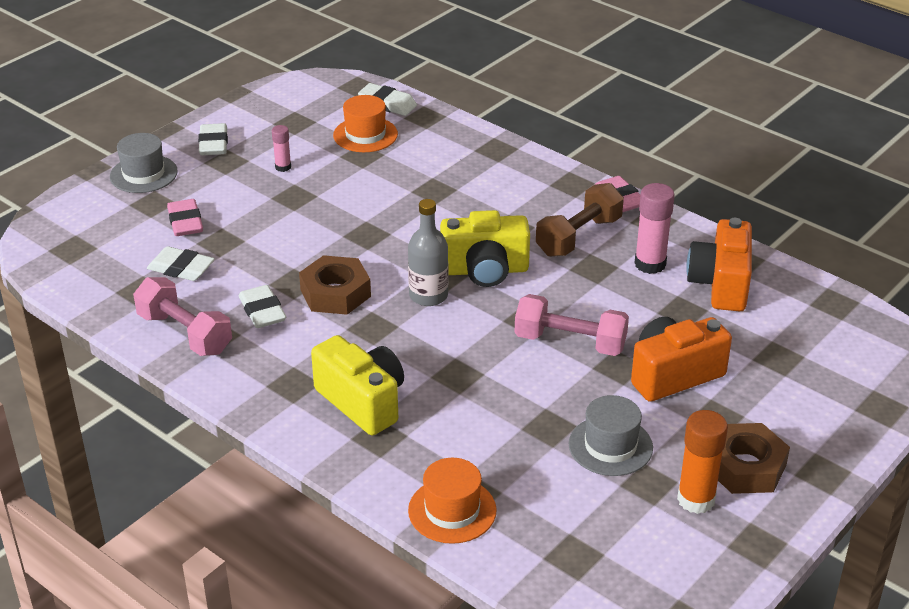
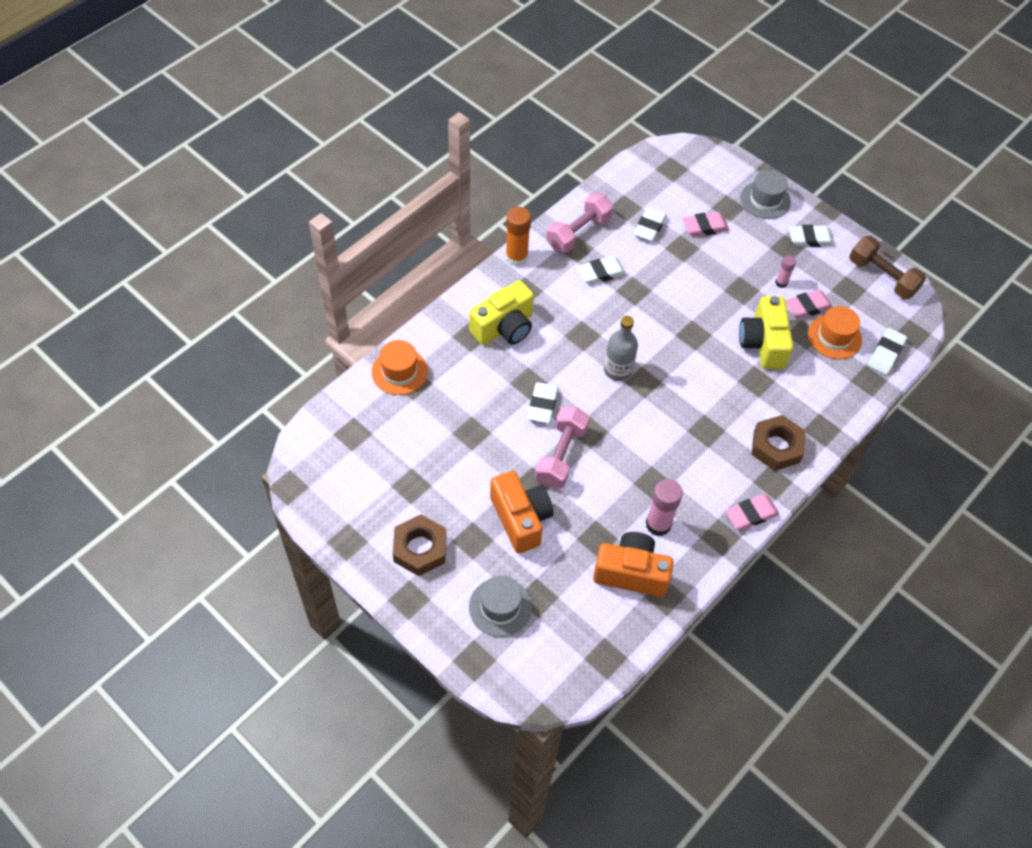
camera: 90 degrees right, 20 degrees up
(321, 151) = (807, 307): none -> pink eraser
(335, 293) = (621, 314): brown nut -> brown nut (776, 447)
(485, 270) = (649, 408): yellow camera -> yellow camera (763, 343)
(493, 360) = (542, 405): none -> white eraser
(578, 236) = (695, 477): brown dumbbell -> brown dumbbell (882, 277)
(610, 446) = (449, 467): grey hat -> grey hat (500, 607)
(696, 499) = (392, 511): orange glue stick -> orange glue stick (516, 257)

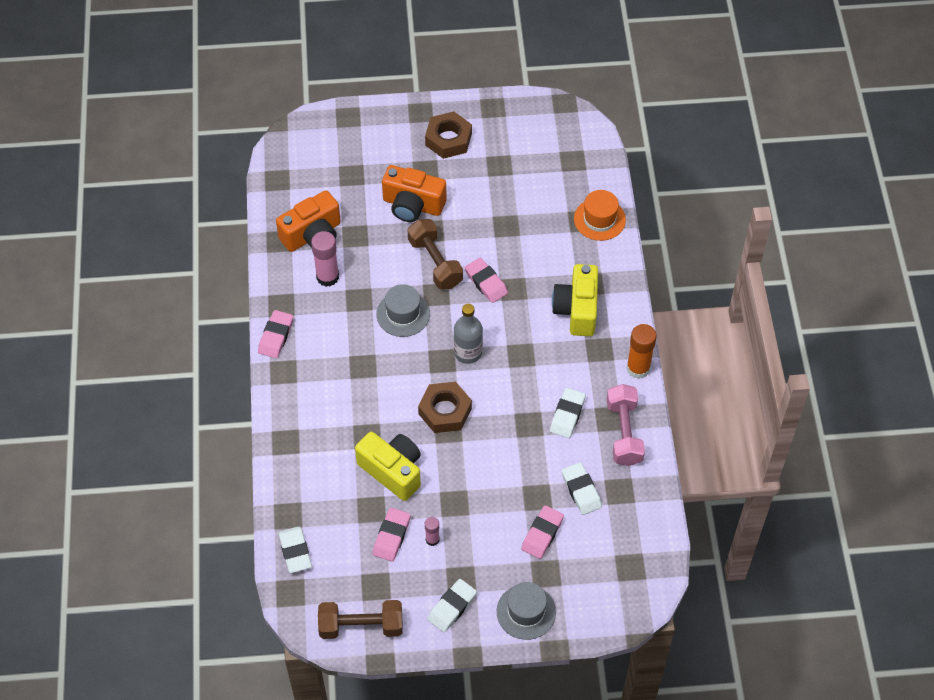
camera: 135 degrees right, 0 degrees up
(500, 607) = (366, 152): grey hat -> grey hat (403, 314)
(542, 405) = (486, 282): white eraser -> pink eraser
(561, 455) = (435, 263): pink dumbbell -> brown dumbbell
(776, 447) = (304, 398): brown nut -> brown nut (445, 411)
(834, 337) = (346, 529): orange hat -> none

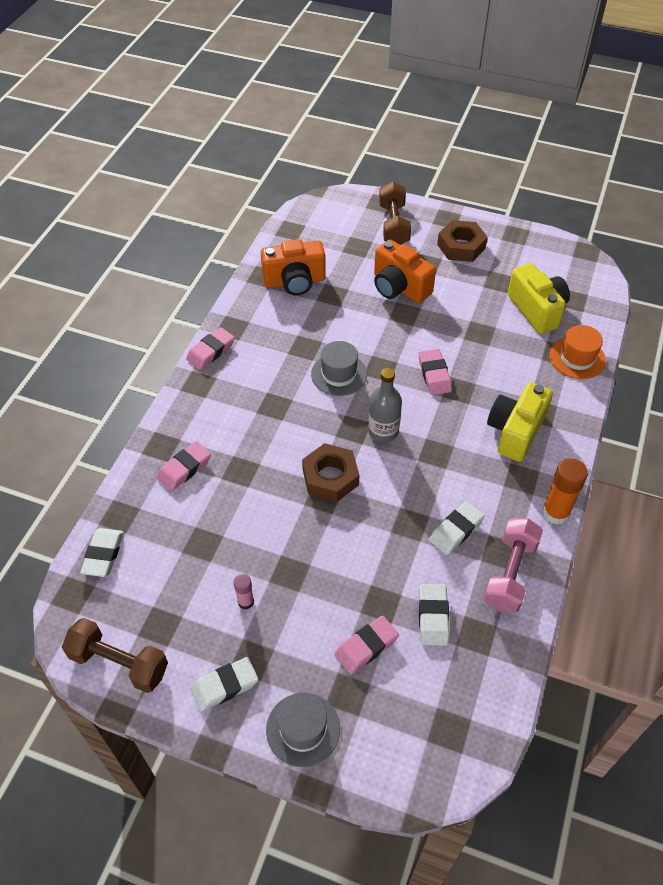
camera: 25 degrees right, 5 degrees down
(327, 277) = (287, 319): pink glue stick -> none
(391, 536) = (206, 580): pink eraser -> pink eraser (184, 469)
(392, 471) = (245, 514): yellow camera -> yellow camera (537, 310)
(435, 263) = (394, 341): brown dumbbell -> brown dumbbell (393, 225)

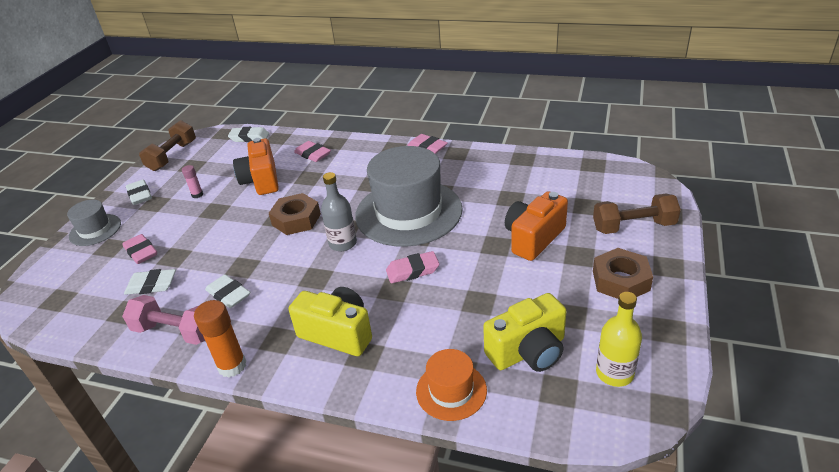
camera: 90 degrees right, 15 degrees down
(295, 281) = (521, 175): orange camera -> orange camera (261, 181)
(339, 374) = (408, 212): grey hat -> grey hat, size x2.08
(557, 269) = (614, 373): none -> yellow bottle

